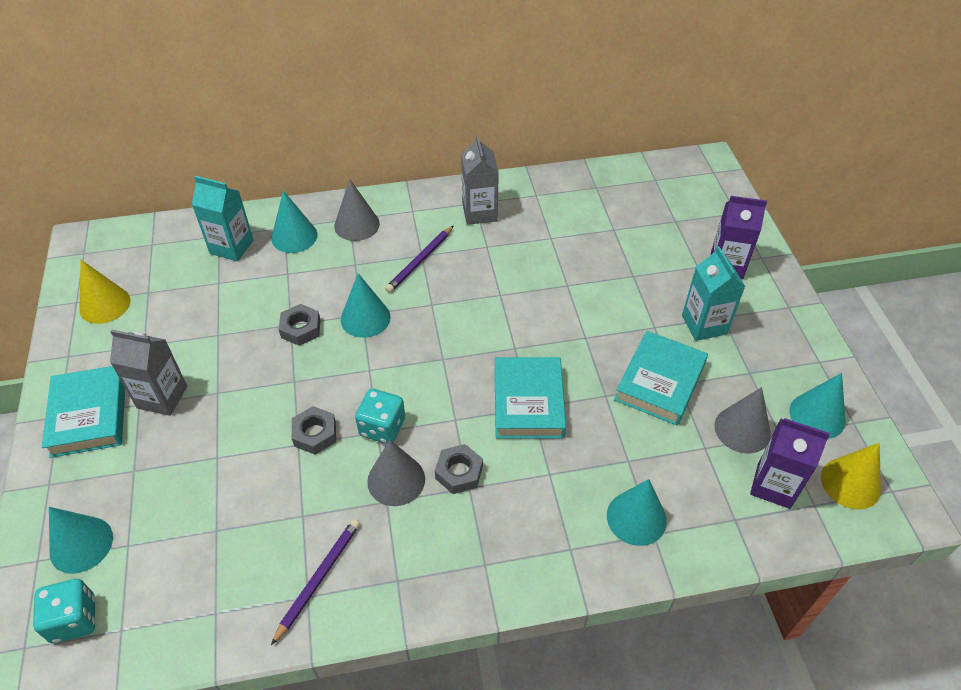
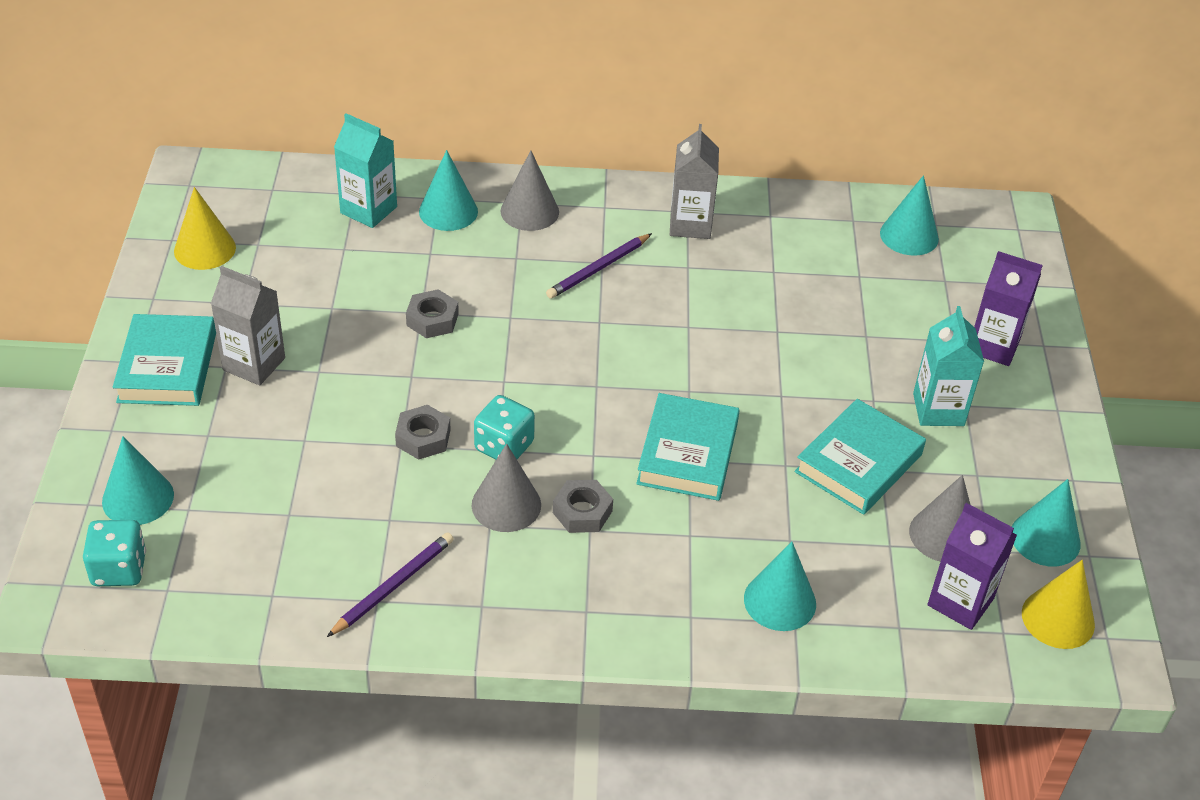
camera: 10 degrees right, 5 degrees down
(365, 318) = (513, 322): turquoise cone -> turquoise cone (909, 236)

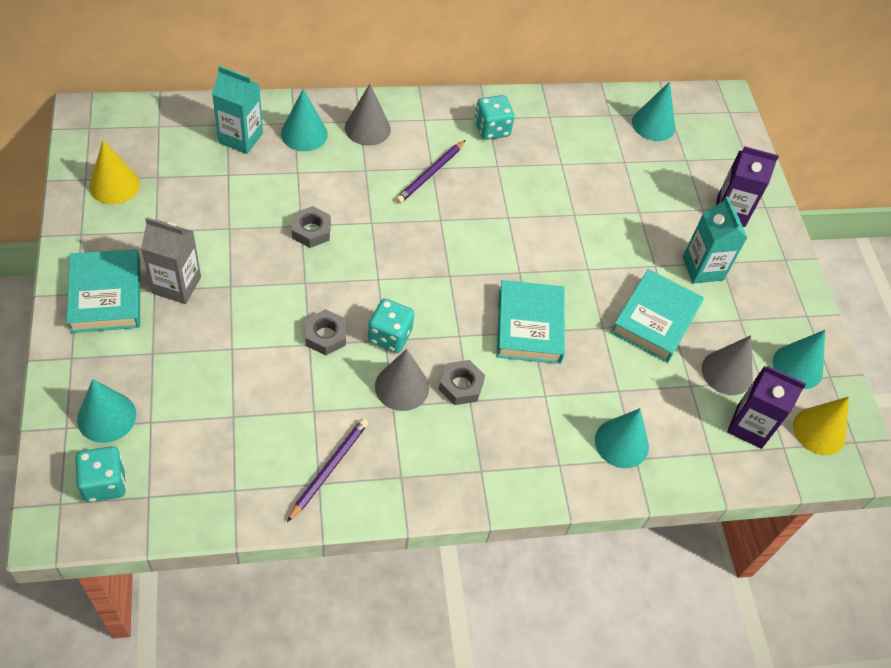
camera: 15 degrees left, 10 degrees up
(690, 224) = (492, 129): grey carton -> turquoise dice

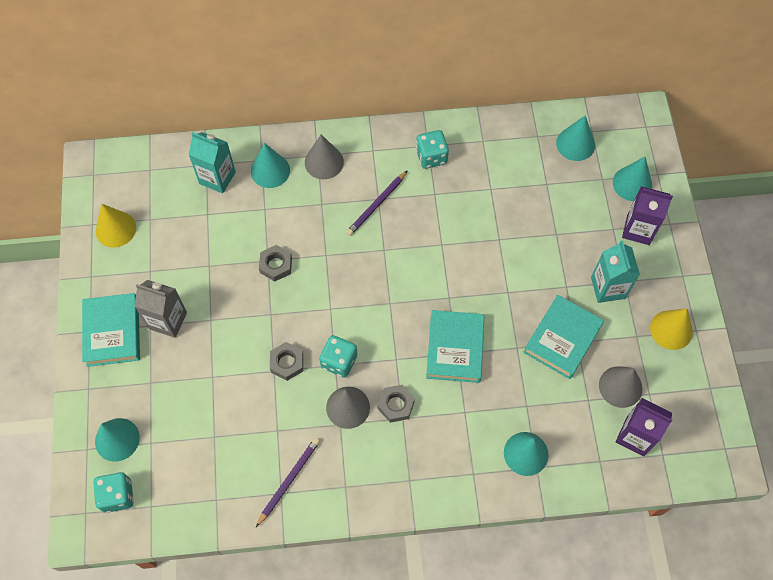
camera: 10 degrees right, 10 degrees up
(797, 366) = (682, 379): turquoise cone -> turquoise cone (632, 184)
(819, 431) = (694, 439): yellow cone -> yellow cone (671, 330)

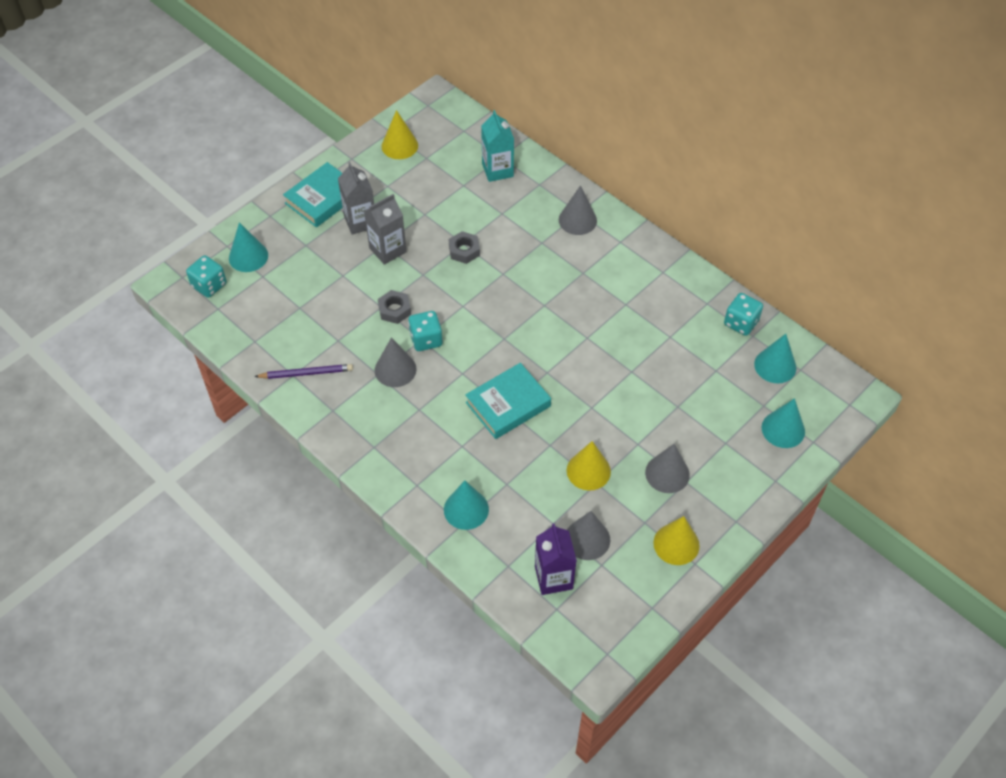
camera: 50 degrees right, 10 degrees down
(219, 322) = (387, 250): none -> grey carton
(270, 170) = (536, 195): turquoise cone -> none
(377, 205) = (577, 275): purple pencil -> none
(396, 405) = (425, 398): grey nut -> none
(431, 157) = (655, 280): turquoise dice -> turquoise dice (741, 323)
(562, 339) = (588, 471): turquoise book -> yellow cone
(608, 288) = (667, 473): turquoise carton -> grey cone
(638, 229) = (744, 461): purple carton -> none

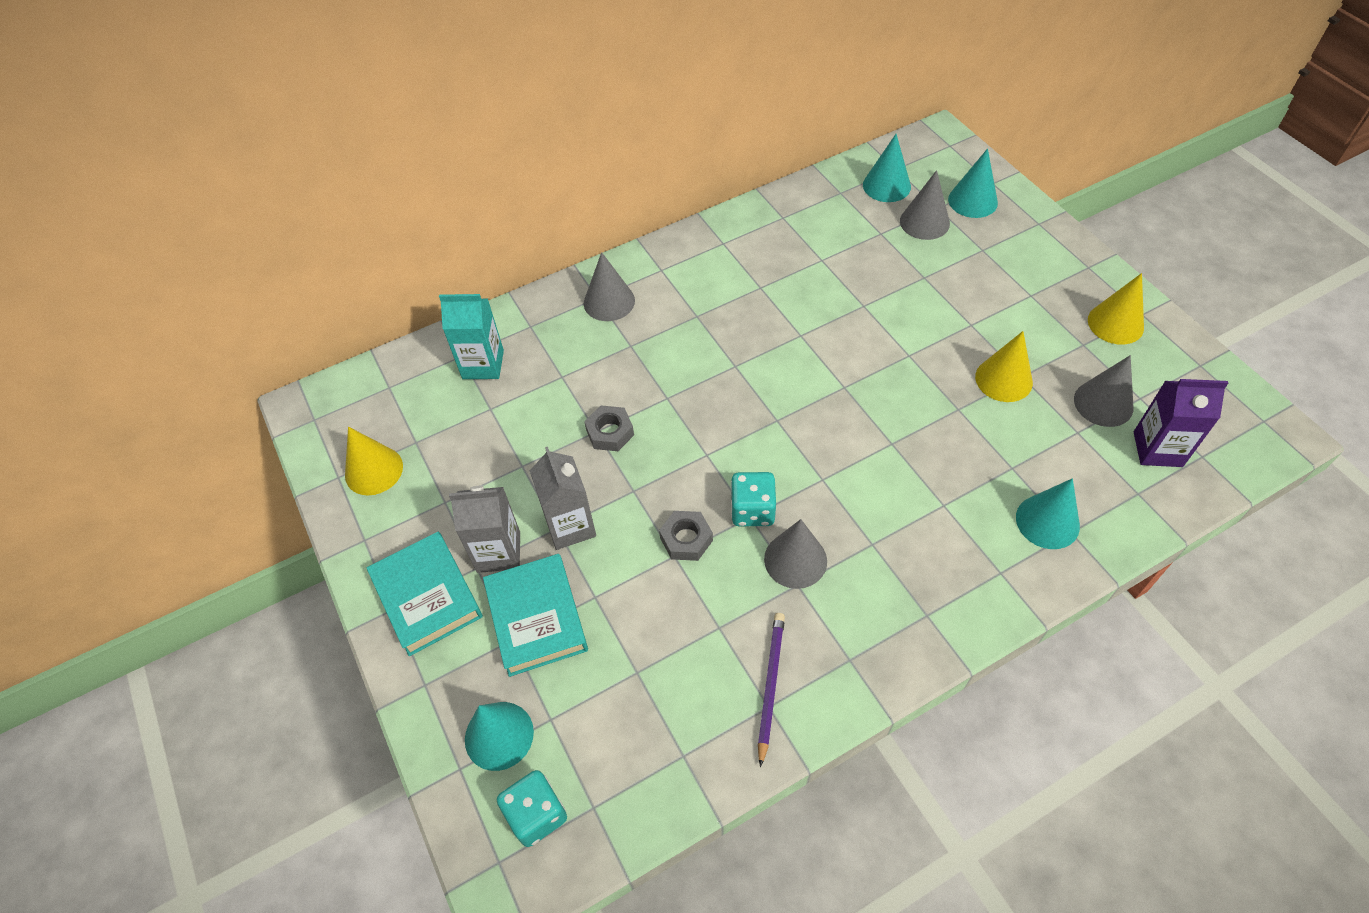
camera: 70 degrees left, 0 degrees up
(508, 404) = (886, 439): turquoise book -> turquoise book (536, 618)
(667, 473) = (1017, 308): grey cone -> grey cone (924, 222)
(741, 323) = (820, 197): turquoise dice -> none

